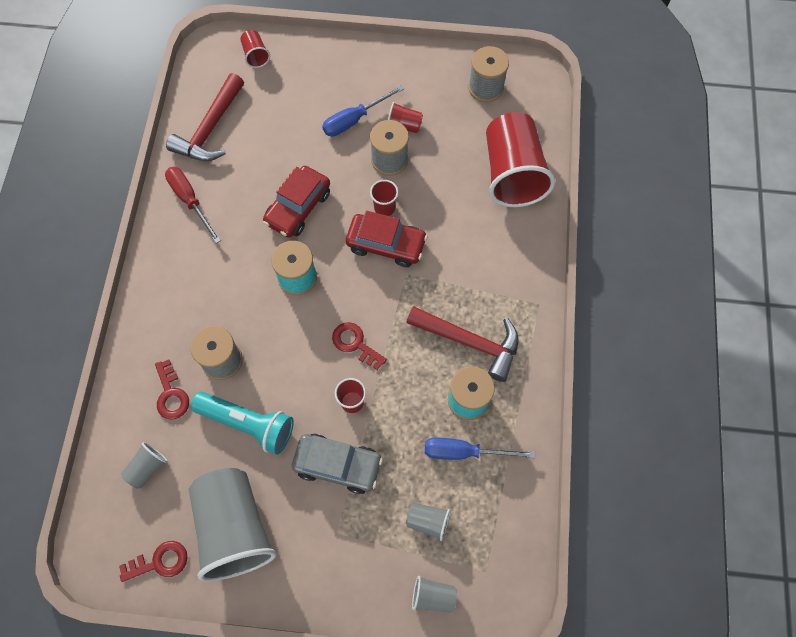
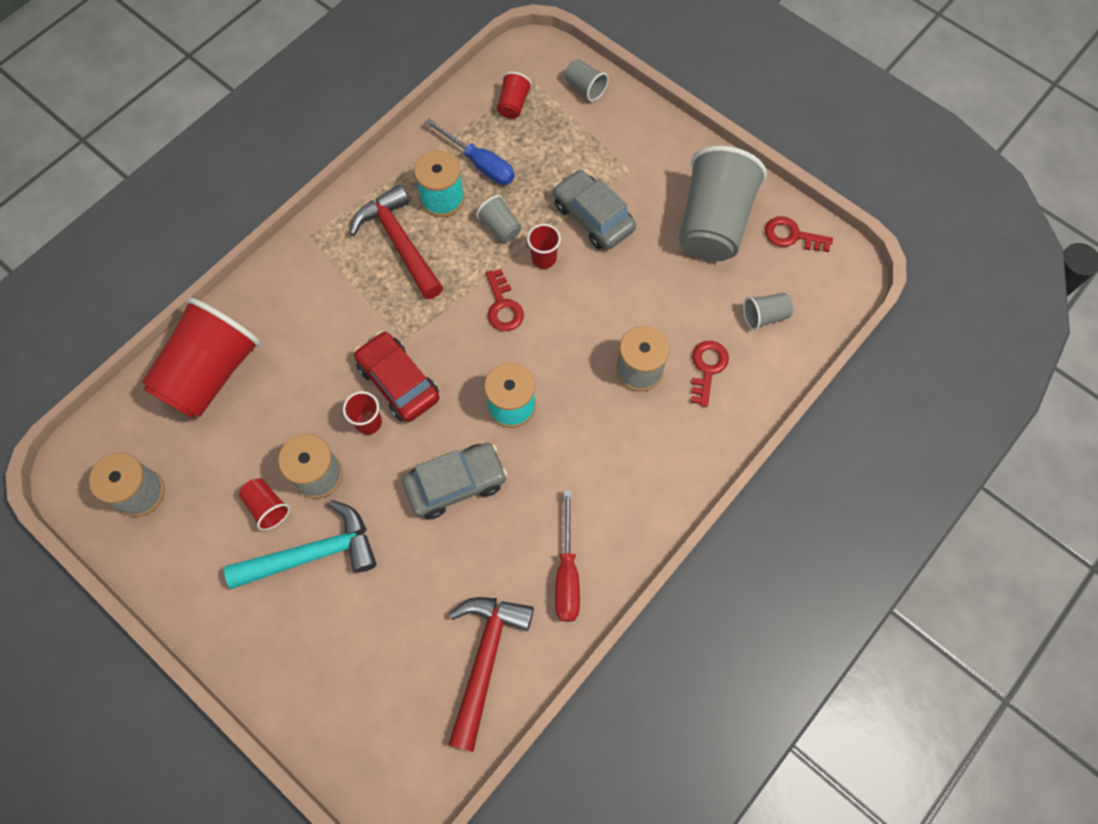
camera: 145 degrees left, 0 degrees up
(210, 129) = (485, 659): red hammer -> red hammer turned 45 degrees counterclockwise
(248, 424) = (650, 297): turquoise flashlight -> none
(255, 55) = (357, 738): red cup -> red cup (513, 104)
(298, 207) = (456, 483): red car -> grey car
(354, 120) = (314, 553): blue screwdriver -> turquoise hammer
(428, 521) = (550, 135): grey cup -> grey cup (500, 227)

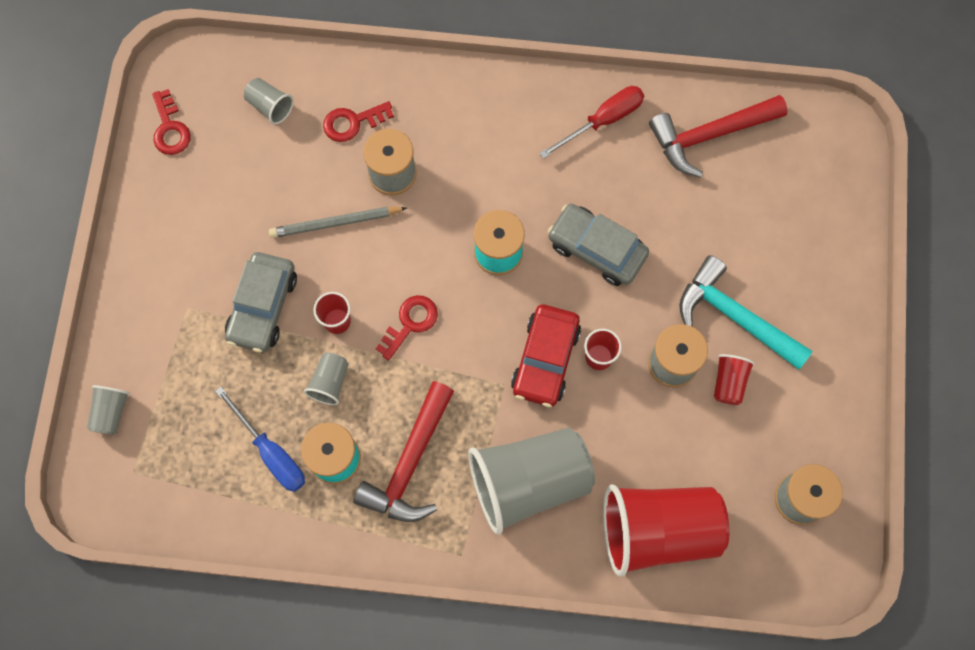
camera: 125 degrees left, 5 degrees up
(479, 163) = (271, 452): blue screwdriver -> blue screwdriver turned 135 degrees clockwise
(513, 104) = (177, 469): red cup -> none
(625, 304) = (336, 223): none -> grey pencil
(713, 223) = (200, 200): grey cup -> grey cup (529, 481)

